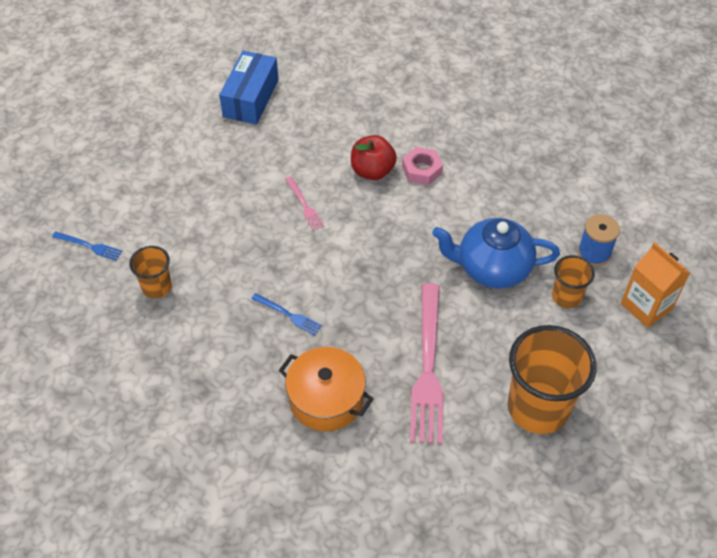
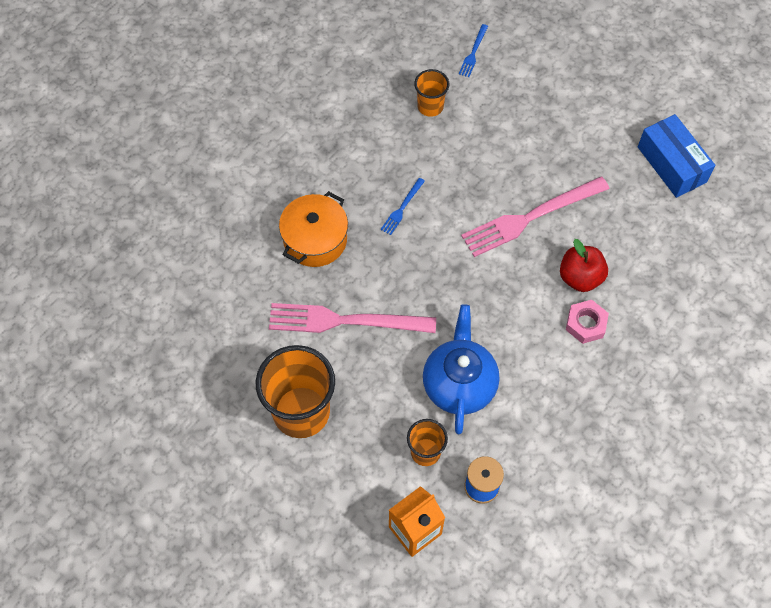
camera: 90 degrees right, 10 degrees up
(251, 98) = (671, 164): blue box -> blue box turned 45 degrees clockwise
(304, 205) = (530, 217): pink fork -> pink fork, size x2.24

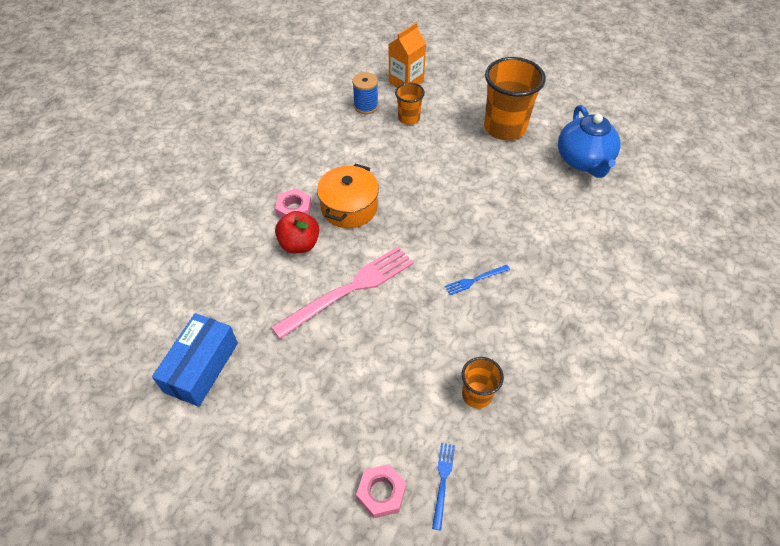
camera: 170 degrees right, 10 degrees down
(315, 239) = (544, 241): orange pot -> orange pot (349, 207)
(345, 321) = (494, 185): pink fork -> none
(402, 208) = (475, 280): blue fork -> blue fork turned 135 degrees counterclockwise
(459, 384) = (393, 158): blue teapot -> blue teapot (584, 161)
(521, 52) = (381, 493): none -> pink nut
(671, 164) = (201, 367): blue box -> blue box turned 60 degrees clockwise

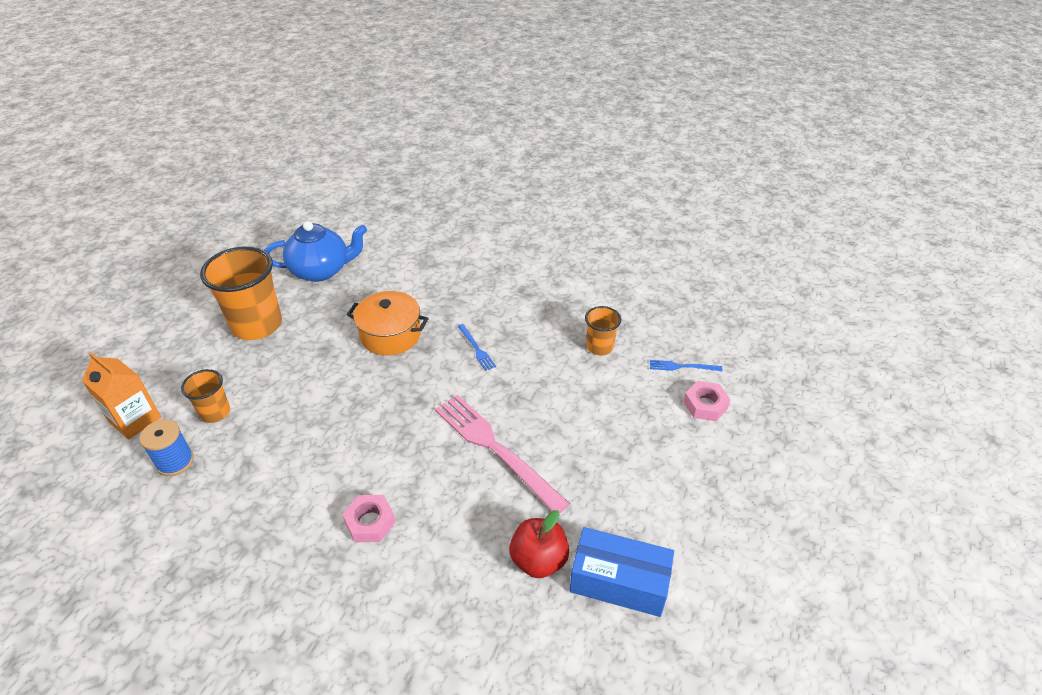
camera: 95 degrees left, 10 degrees down
(299, 244) = (430, 507): red apple -> red apple (539, 560)
(349, 207) = (371, 461): orange pot -> orange pot (390, 335)

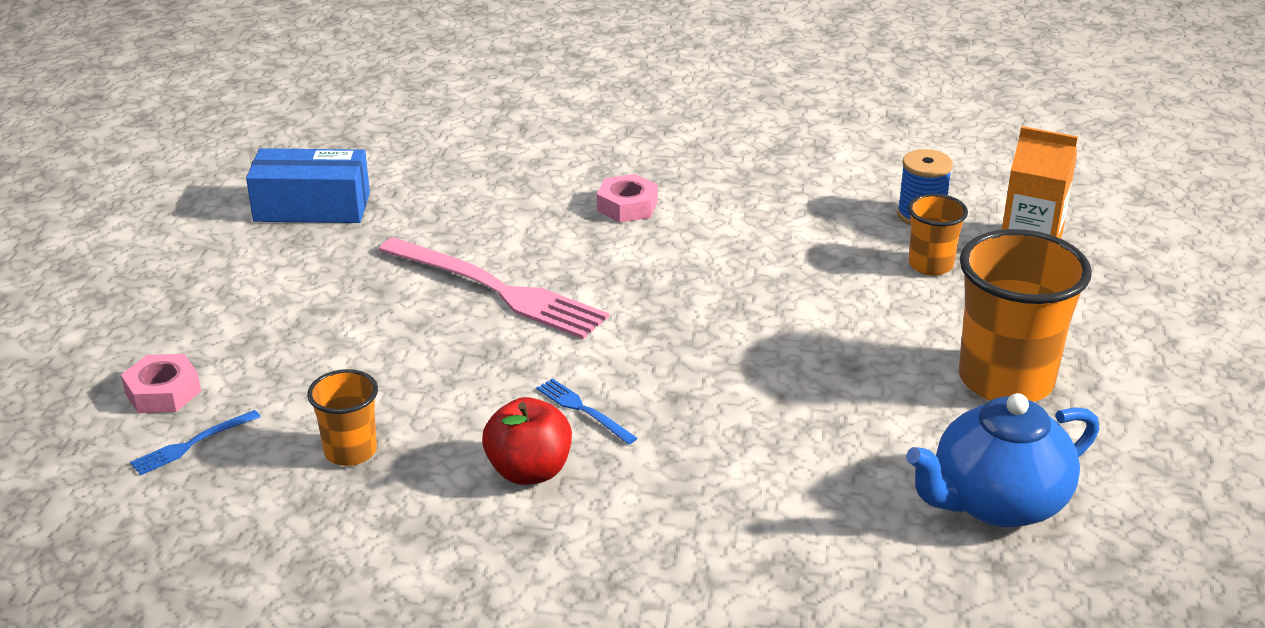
camera: 165 degrees right, 10 degrees down
(390, 335) = (753, 406): orange pot -> none
(539, 560) = (409, 208): red apple -> red apple (529, 471)
(682, 366) = (192, 444): blue fork -> blue fork turned 150 degrees clockwise

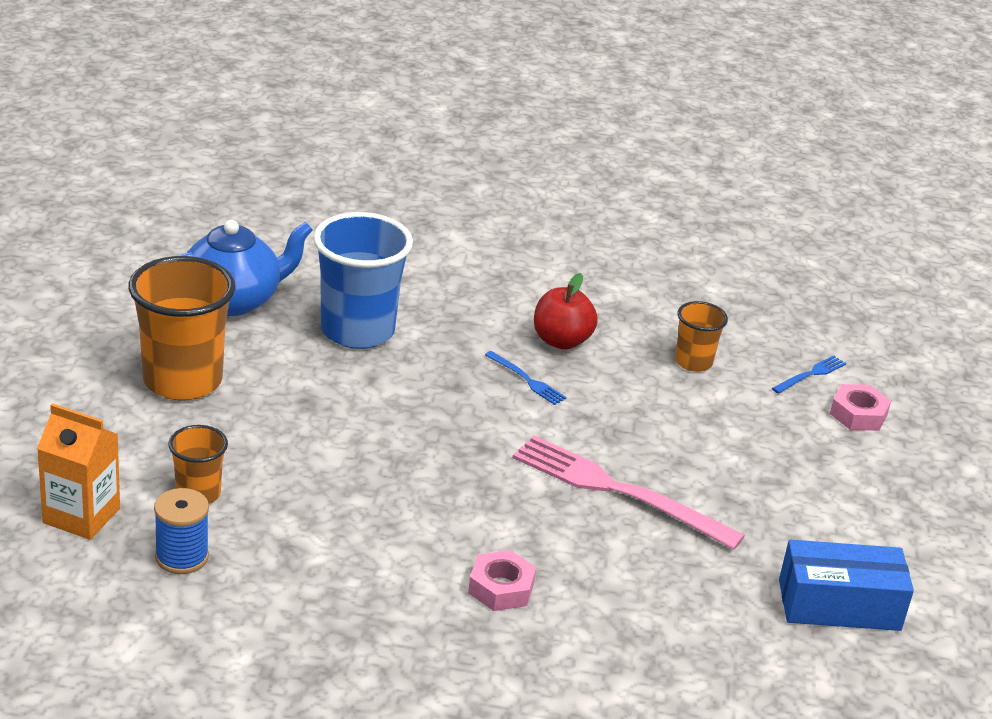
camera: 175 degrees right, 0 degrees up
(811, 466) = (357, 331): none -> blue cup

